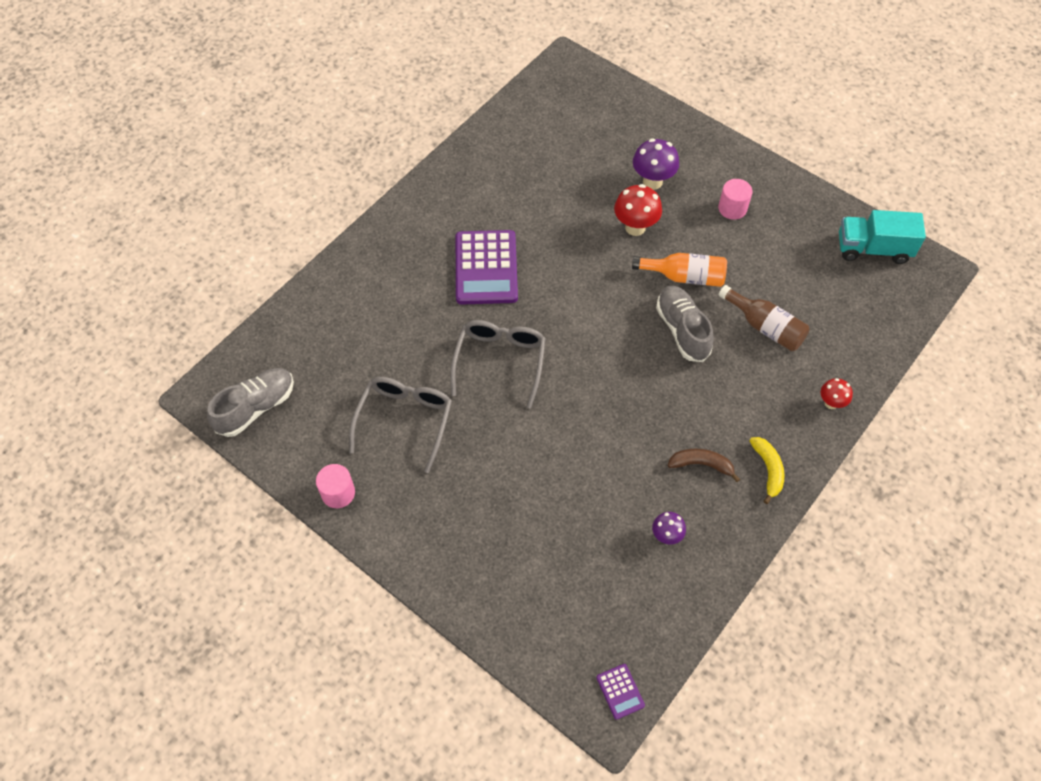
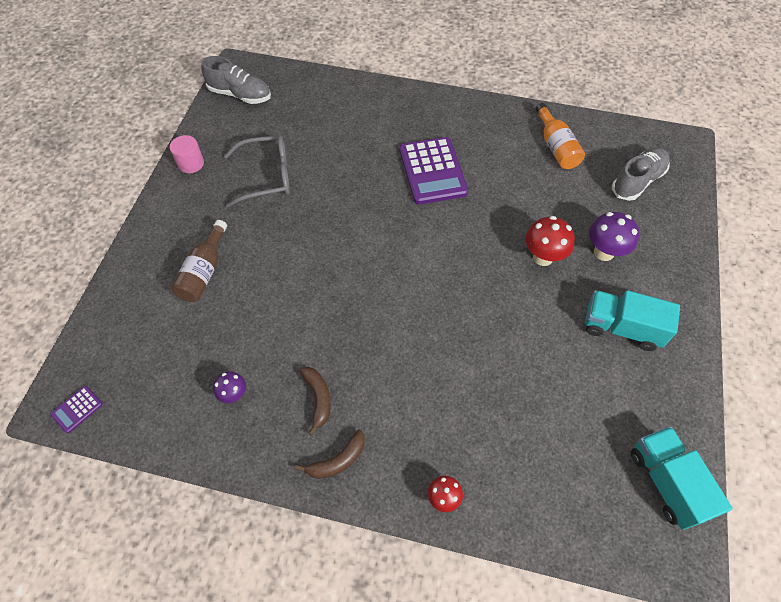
camera: 65 degrees right, 0 degrees up
(486, 268) = (432, 171): purple calculator -> purple calculator turned 75 degrees counterclockwise
(500, 362) = (348, 213): grey glasses -> none
(682, 330) = (454, 333): grey shoe -> grey shoe (637, 181)
(684, 276) = (514, 314): orange bottle -> orange bottle (556, 146)
(732, 208) = (621, 328): pink cylinder -> turquoise truck
(765, 327) = (499, 404): brown bottle -> brown bottle (204, 271)
(768, 470) = (338, 460): yellow banana -> brown banana

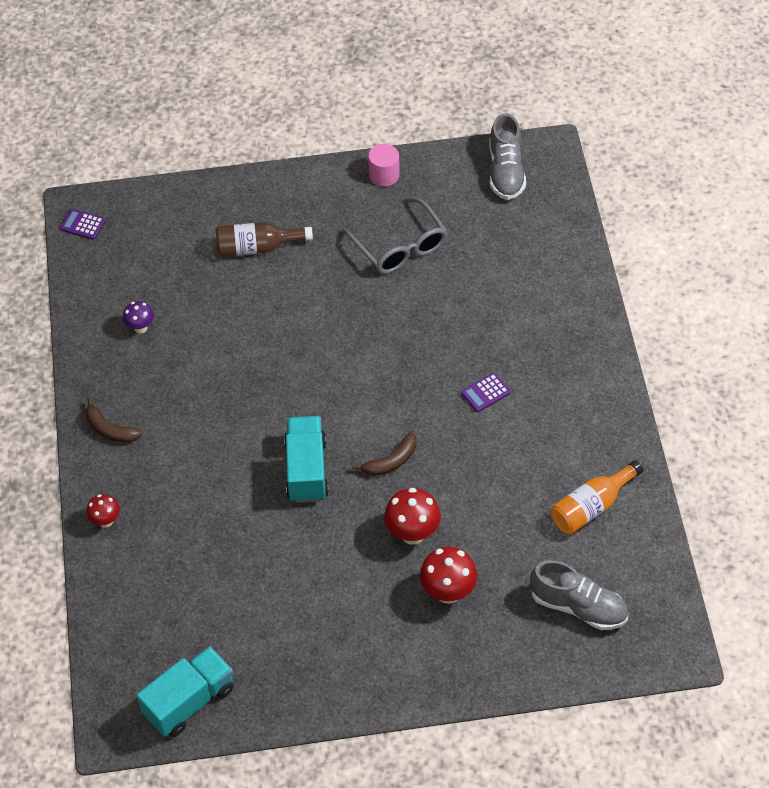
camera: 70 degrees right, 5 degrees down
(318, 398) = (162, 392): brown banana -> brown banana (391, 461)
(432, 171) = (485, 393): purple calculator -> purple calculator, size x0.44
(604, 252) = (448, 592): purple mushroom -> red mushroom
(621, 328) = (351, 629): turquoise truck -> turquoise truck (306, 470)

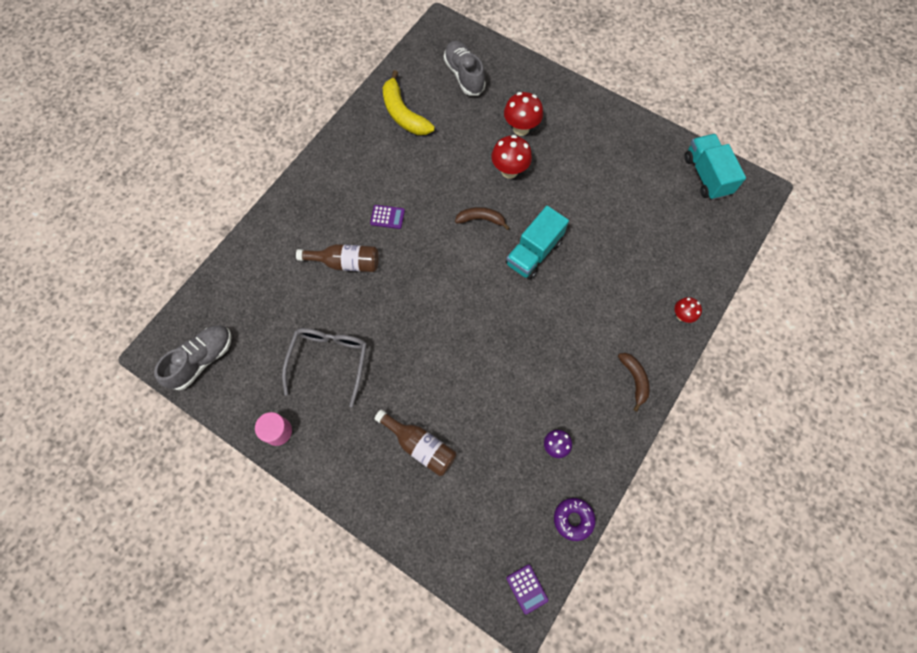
camera: 140 degrees left, 15 degrees up
(81, 290) = (573, 519): none -> purple donut
(189, 701) = (706, 175): turquoise truck -> turquoise truck turned 75 degrees clockwise
(477, 325) = (345, 262): none -> brown bottle
(592, 506) = (403, 114): orange bottle -> yellow banana

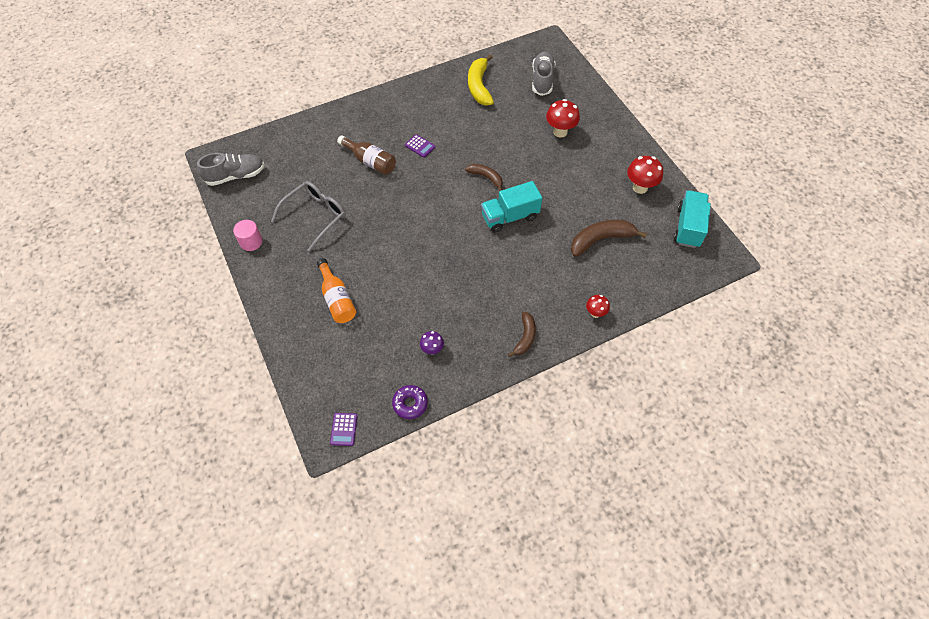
camera: 30 degrees right, 10 degrees down
(420, 445) = (337, 299): brown bottle -> orange bottle
(509, 171) = (530, 156): red mushroom -> red mushroom (640, 187)
(636, 232) = (601, 240): none -> brown banana

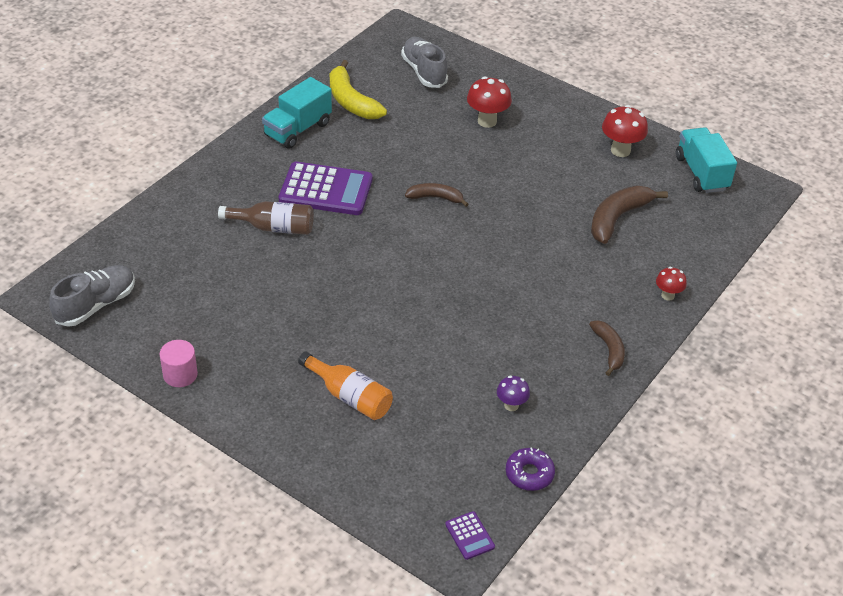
camera: 30 degrees left, 15 degrees down
(315, 216) = (247, 314): grey glasses -> none
(420, 146) = (326, 190): purple calculator -> purple calculator, size x2.27
(510, 217) = (496, 230): turquoise truck -> turquoise truck (298, 129)

